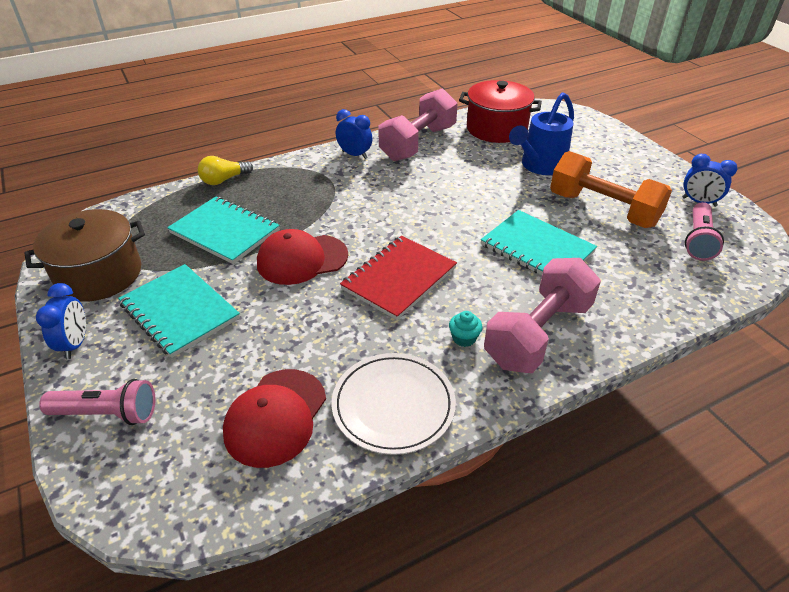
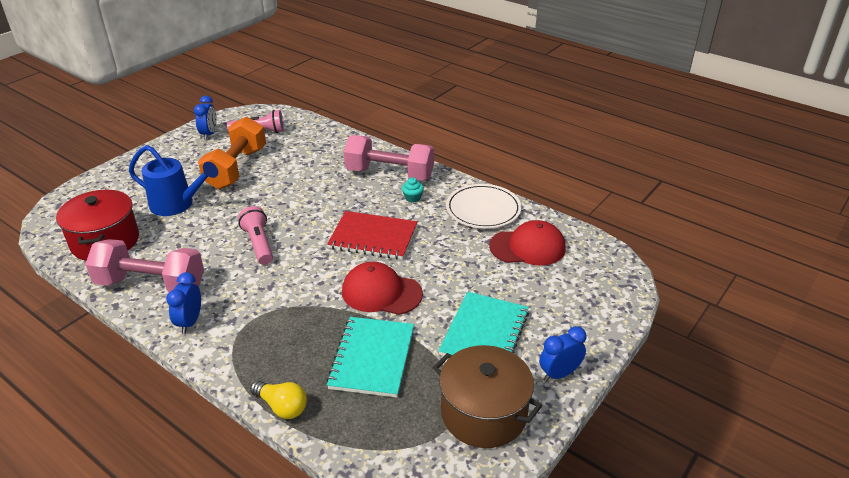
camera: 115 degrees left, 5 degrees down
(107, 413) = (589, 318): pink flashlight -> pink flashlight (258, 244)
(302, 259) = (381, 293): red cap -> red cap turned 150 degrees clockwise
(537, 249) = (302, 187): turquoise notebook -> none

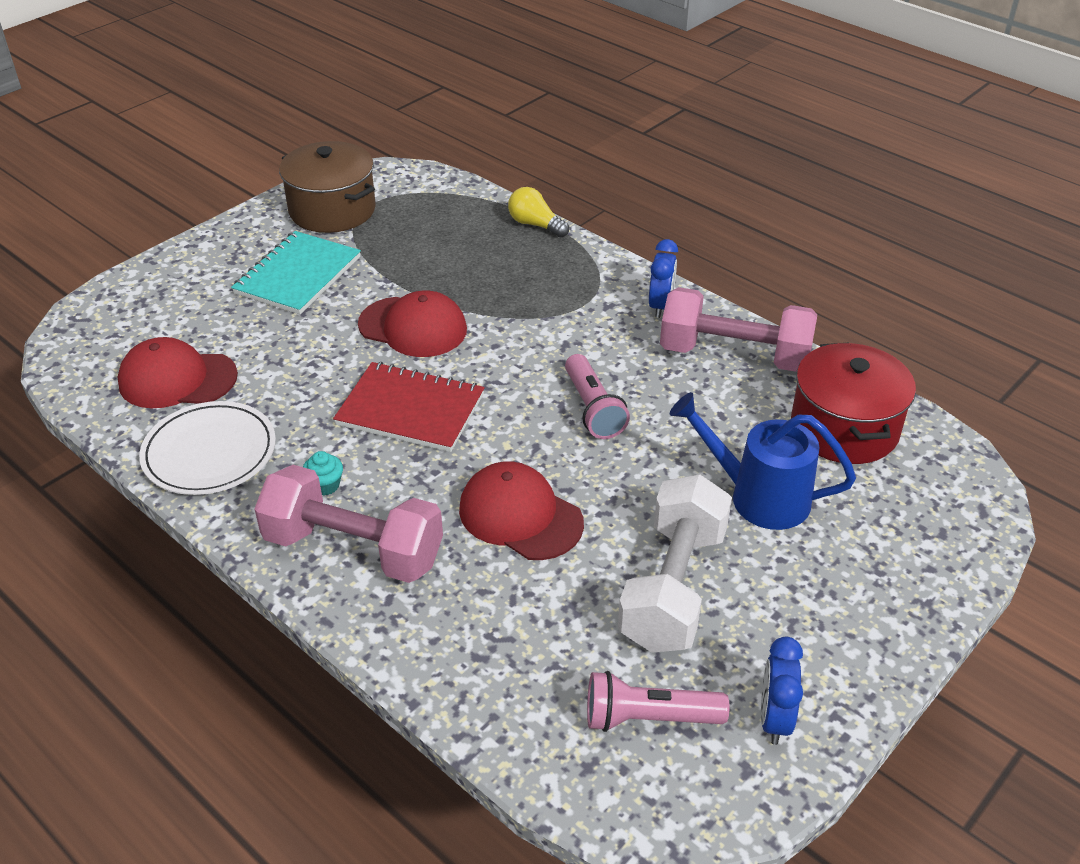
camera: 175 degrees left, 5 degrees up
(236, 168) = (673, 587): orange dumbbell -> white dumbbell
(307, 190) = (520, 516): none -> red cap
(372, 358) = (437, 259): turquoise notebook -> none
(559, 374) = (236, 235): blue clock -> none

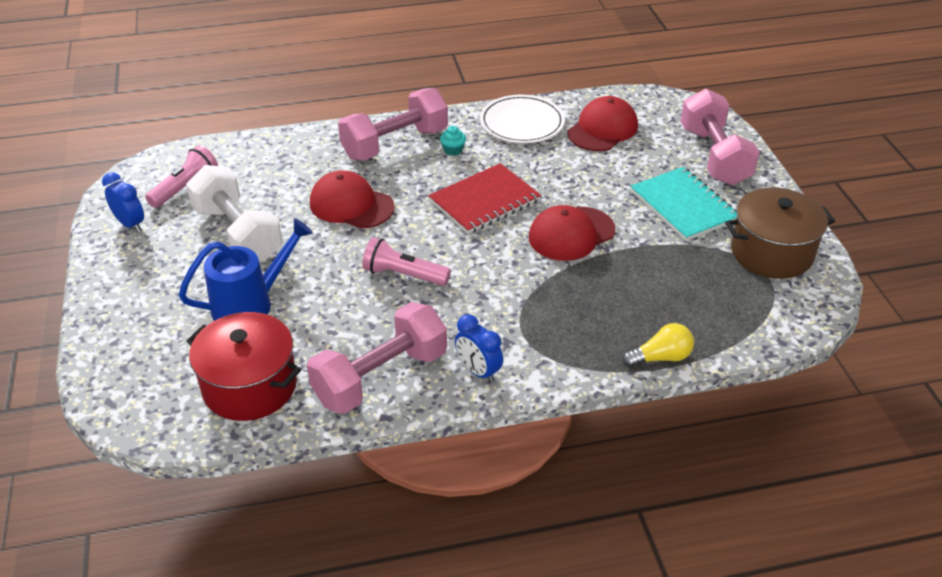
camera: 125 degrees right, 0 degrees up
(181, 283) = (714, 156): none -> pink dumbbell
(520, 516) = (351, 205): red cap -> red cap turned 135 degrees counterclockwise

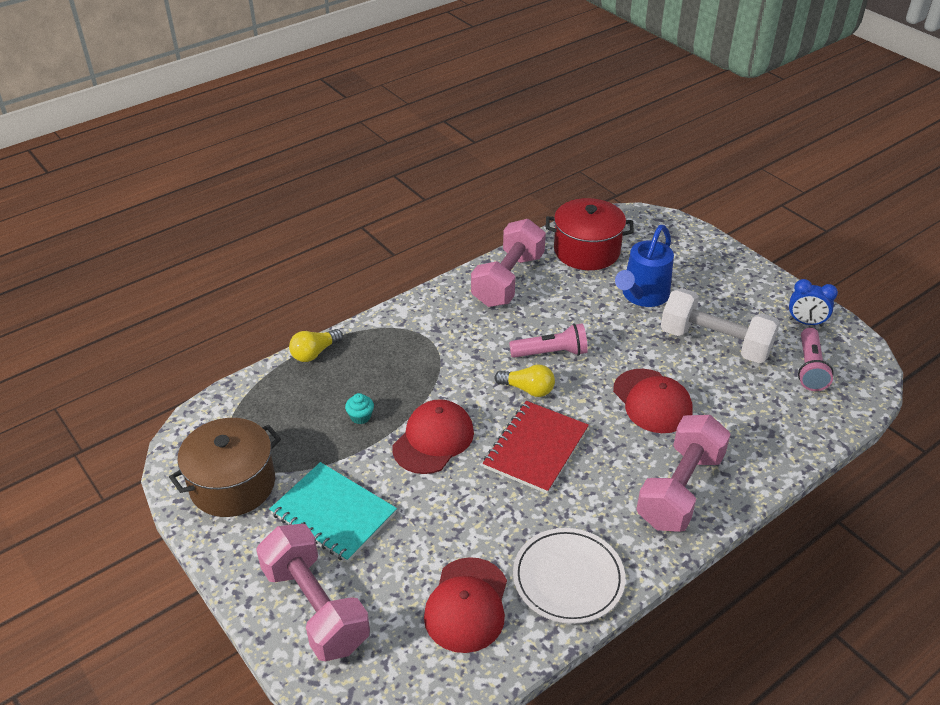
camera: 155 degrees right, 0 degrees up
(351, 205) = (652, 401): red cap -> red cap turned 60 degrees clockwise
(453, 150) = (614, 503): turquoise cupcake -> turquoise cupcake (360, 417)
(454, 248) = (528, 389): none -> yellow light bulb
(478, 371) = (444, 303): blue clock -> none

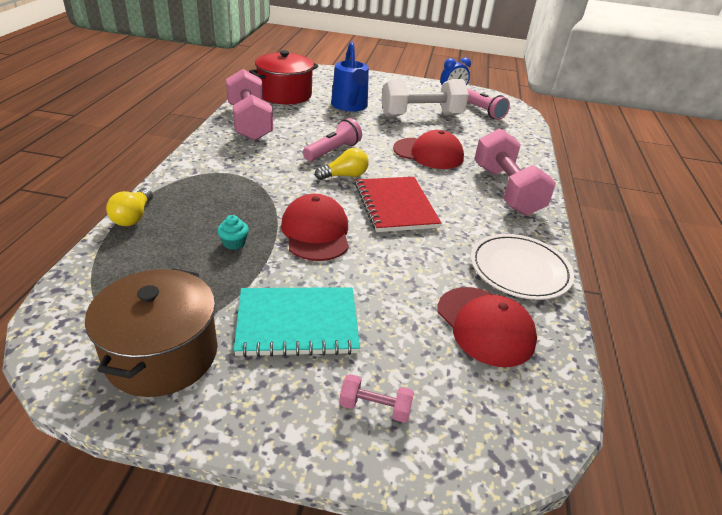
camera: 45 degrees left, 5 degrees down
(315, 607) = (375, 407): pink dumbbell -> pink dumbbell, size x0.42

